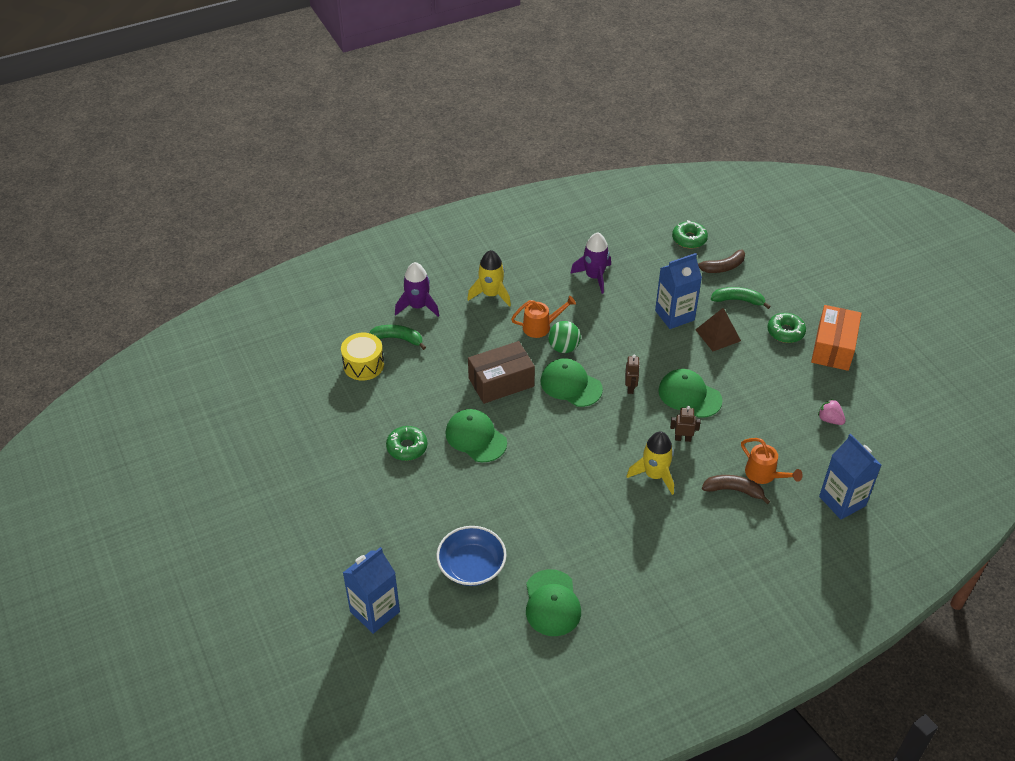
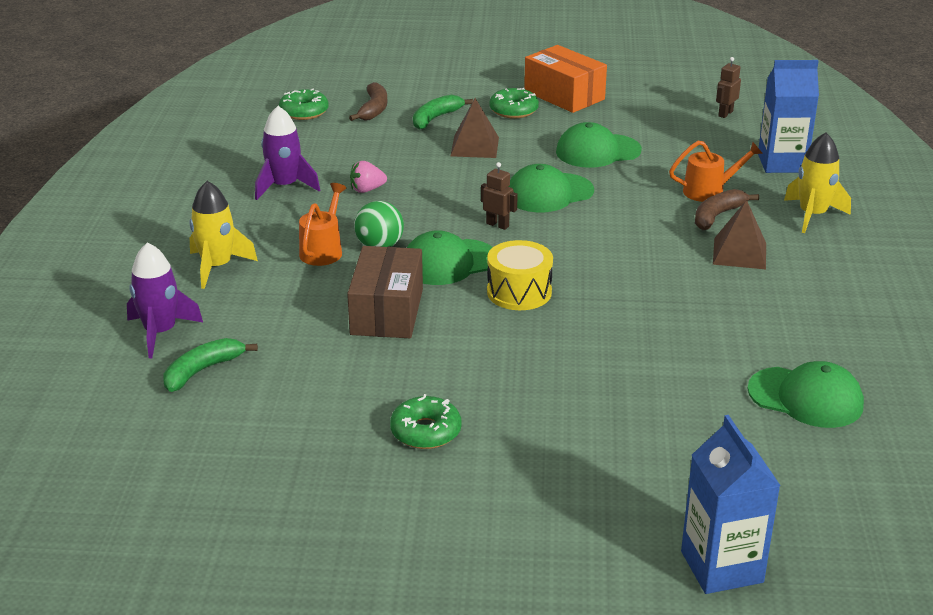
camera: 60 degrees left, 15 degrees down
(363, 365) = (216, 420): yellow drum -> yellow drum (519, 292)
(471, 566) = (697, 444): blue bowl -> none
(476, 437) = (466, 365): green cap -> green cap (597, 151)
(654, 475) = (652, 256): yellow rocket -> yellow rocket (812, 215)
(674, 315) = (413, 160): blue carton -> none
(682, 438) = (611, 219): brown robot -> brown robot (725, 114)
(694, 518) = (739, 253): none -> brown pyramid
(829, 419) = (663, 131): pink strawberry -> pink strawberry (367, 190)

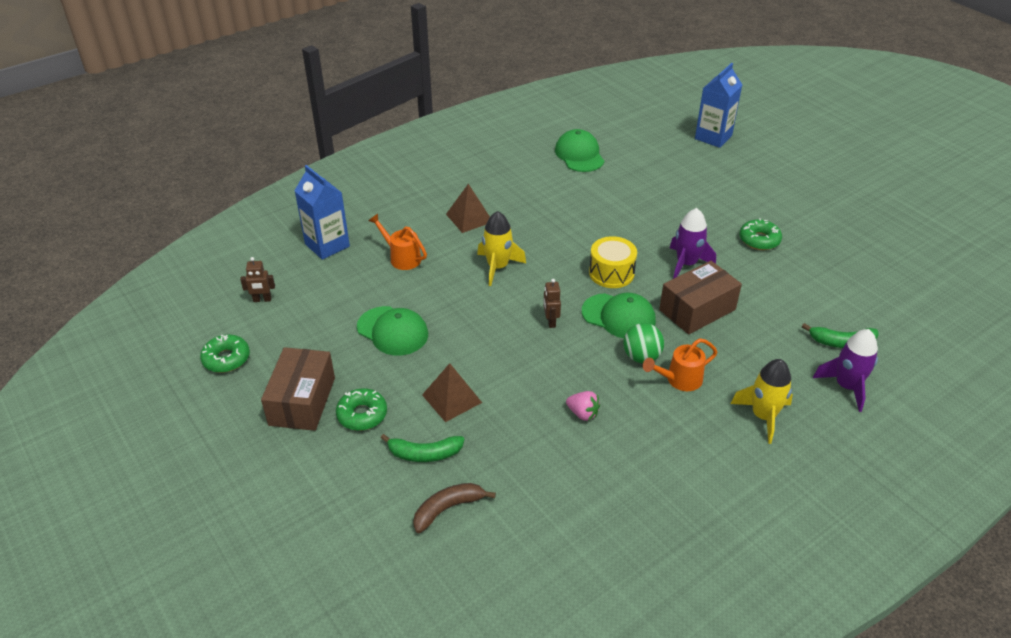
camera: 130 degrees left, 10 degrees up
(284, 186) = (634, 464): purple rocket -> purple rocket (686, 264)
(304, 112) = (503, 558): green donut -> green donut (226, 359)
(549, 193) = (482, 321): green cap -> none
(564, 95) = (302, 401): orange box -> brown box
(717, 216) = (432, 242): brown banana -> none
(812, 215) = (391, 210): yellow rocket -> yellow rocket (498, 267)

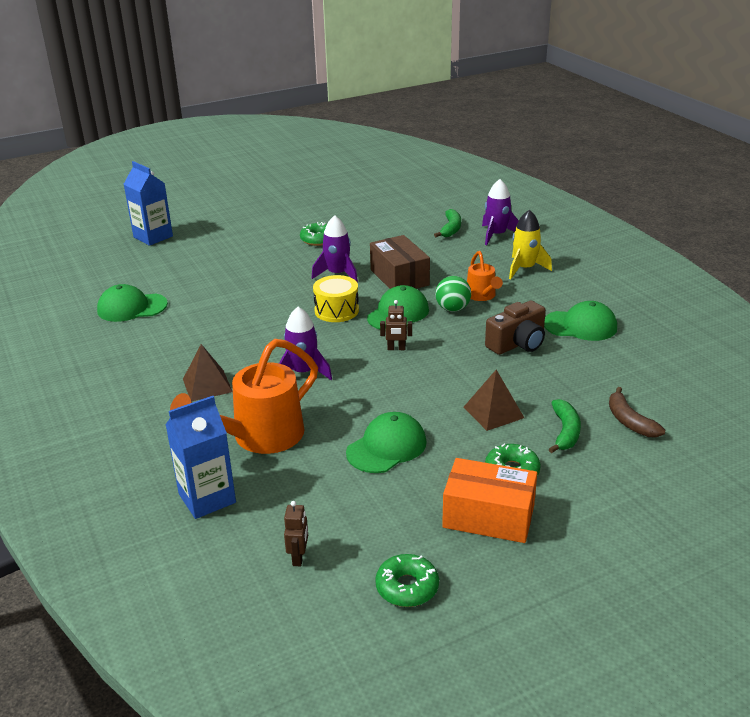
camera: 80 degrees left, 10 degrees down
(302, 401) = (488, 516): brown box -> orange box
(401, 257) = (259, 437): orange watering can -> orange watering can, size x1.86
(498, 267) = (303, 372): yellow rocket -> purple rocket
(583, 413) = (517, 343): pink strawberry -> brown camera
(637, 470) = (580, 326): none -> green cap

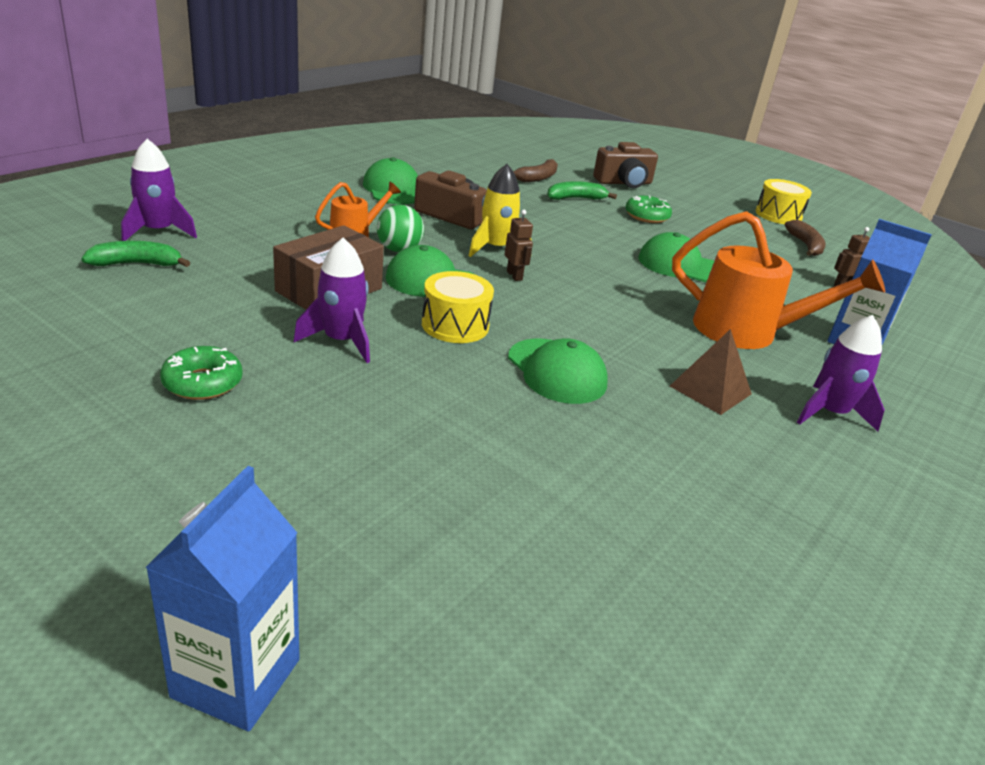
camera: 120 degrees left, 0 degrees up
(132, 307) = (599, 553): green cap -> green cap (556, 371)
(303, 372) = (615, 326): purple rocket -> purple rocket (830, 413)
(407, 587) = (805, 245): green donut -> brown banana
(488, 516) = (705, 223): orange box -> none
(493, 412) = (578, 224): brown pyramid -> none
(510, 616) = (778, 215): none -> yellow drum
(524, 269) = (267, 214): yellow rocket -> yellow rocket (496, 248)
(625, 493) = (624, 183): none -> brown camera

